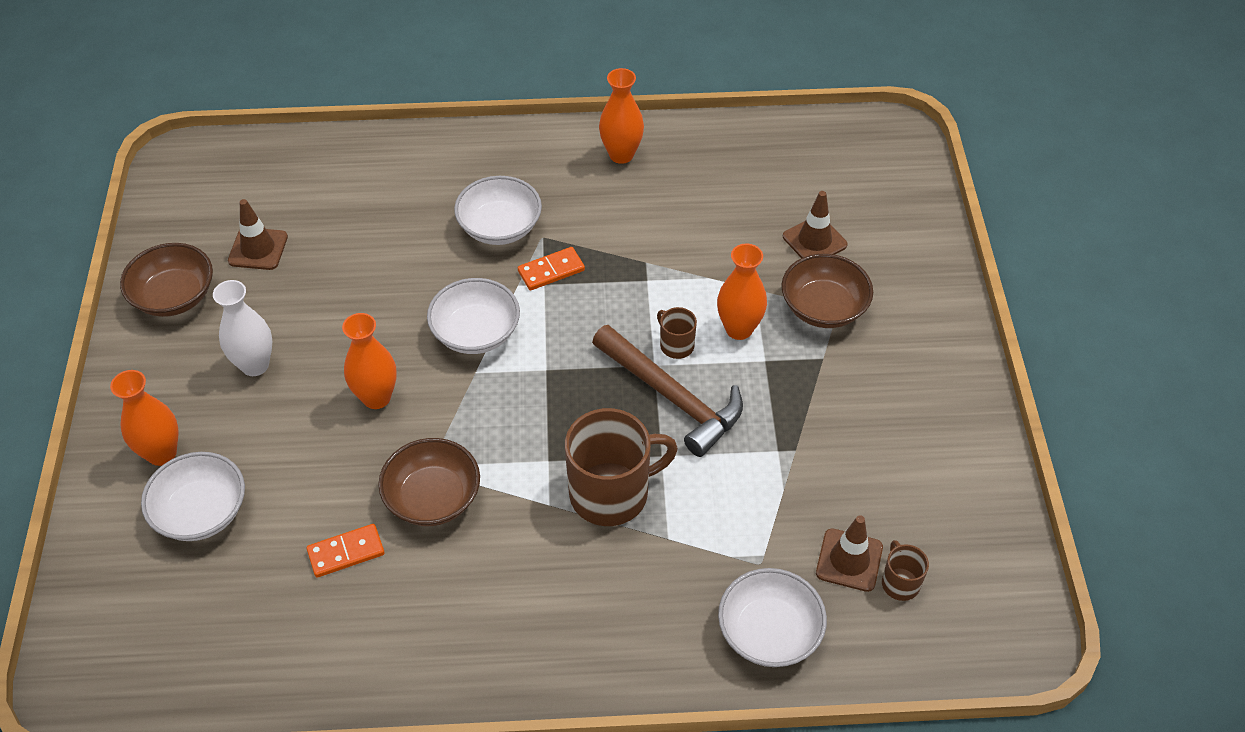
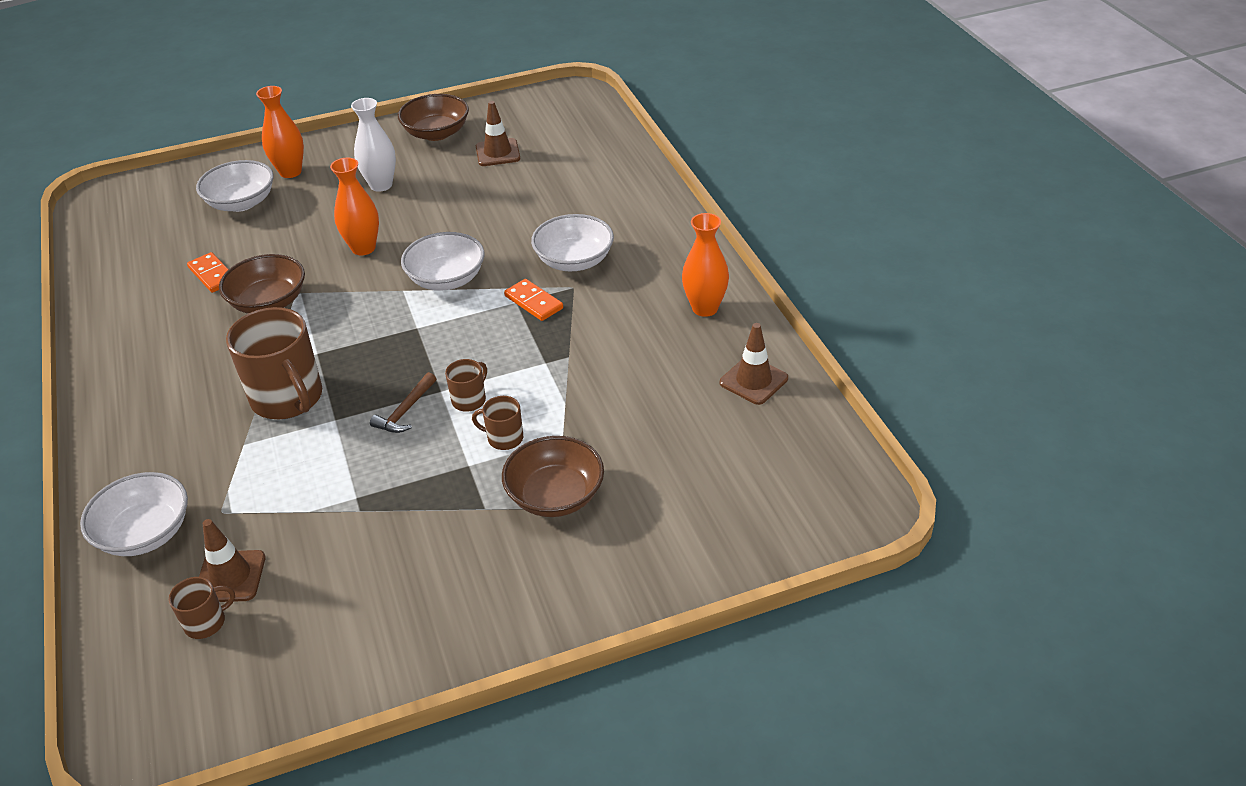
camera: 75 degrees right, 10 degrees down
(671, 396) = (406, 411): brown hammer -> brown hammer, size x0.49
(739, 329) = (504, 438): orange vase -> brown mug
(814, 241) = (650, 470): brown traffic cone -> brown traffic cone (753, 380)

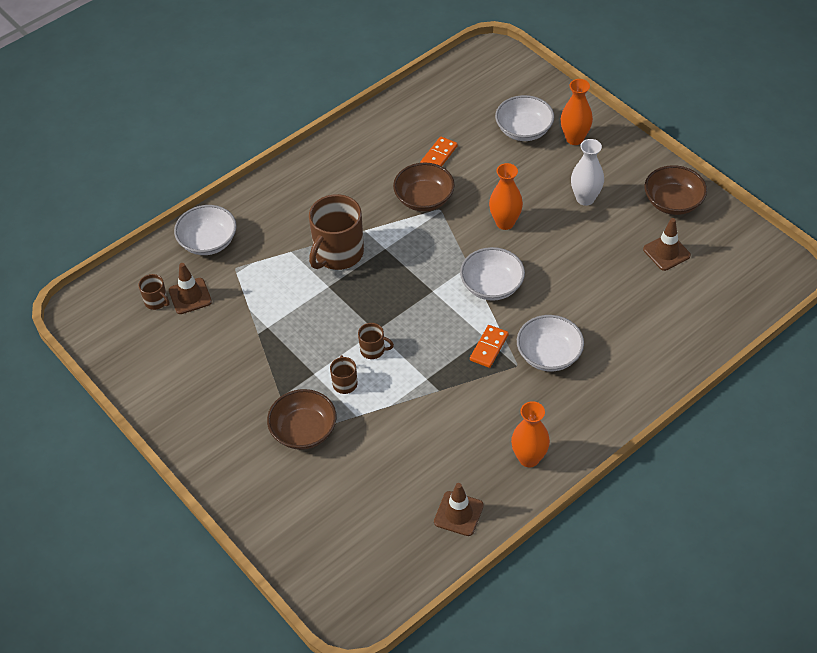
camera: 70 degrees right, 10 degrees up
(406, 411) = (350, 320): brown hammer -> none

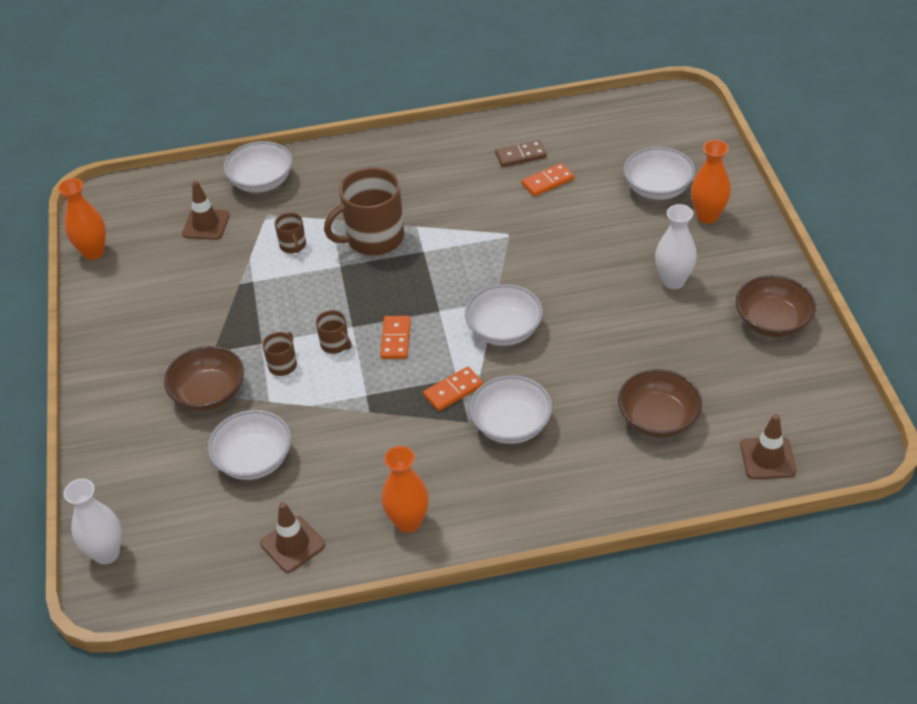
camera: 30 degrees right, 5 degrees down
(156, 301) = (173, 217): brown mug -> brown mug (293, 245)
(322, 587) = (106, 553): none -> white vase
(380, 465) = (254, 460): none -> white bowl
(402, 142) = (520, 156): none -> brown domino
(416, 326) = (395, 339): none -> orange domino
(424, 199) = (500, 218): brown bowl -> brown bowl (658, 418)
(505, 222) = (566, 272): orange vase -> orange vase (93, 252)
(666, 252) = (724, 371): brown traffic cone -> brown traffic cone (767, 458)

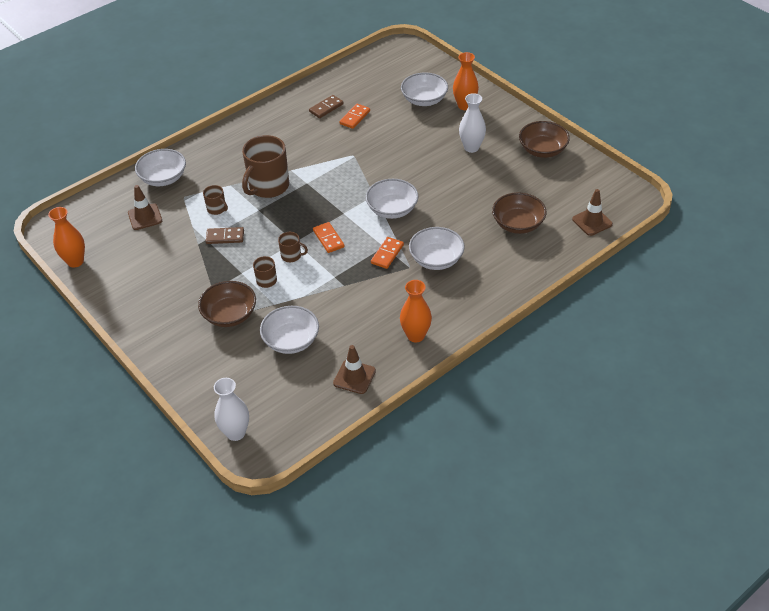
camera: 30 degrees left, 0 degrees up
(276, 287) = (225, 237): none -> brown domino

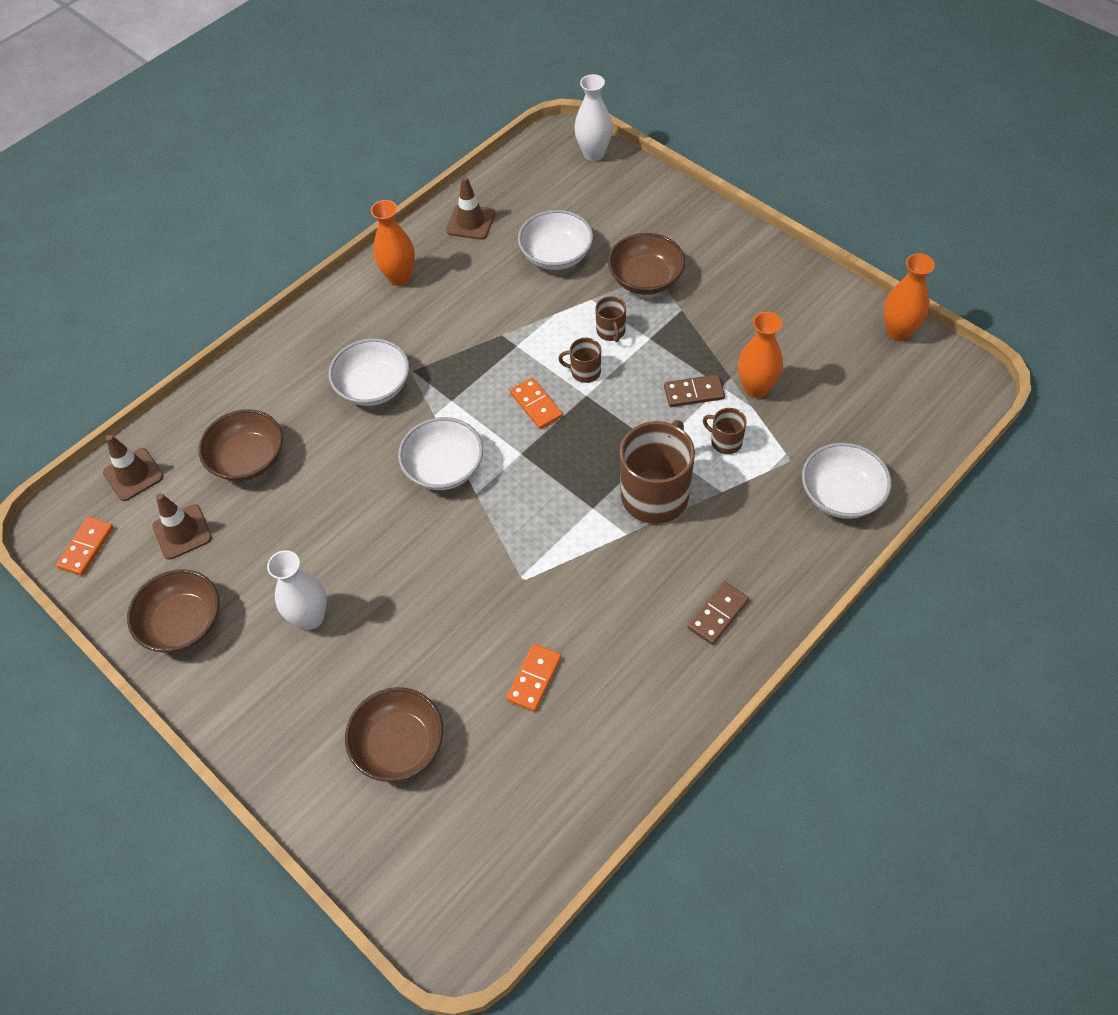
camera: 175 degrees right, 10 degrees up
(145, 217) = (834, 416): brown traffic cone -> brown traffic cone (182, 532)
(326, 108) = (595, 701): brown domino -> brown domino (717, 614)
(387, 254) = (445, 388): orange domino -> orange domino (86, 547)
(424, 100) = (399, 745): white bowl -> brown bowl
(465, 106) = (317, 734): orange vase -> orange vase (756, 388)

